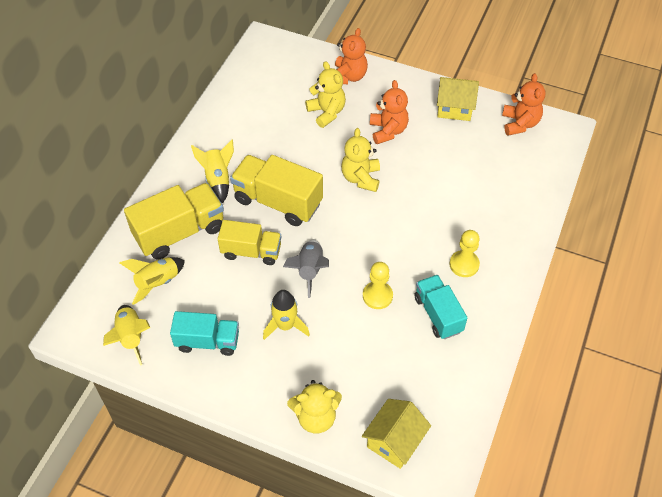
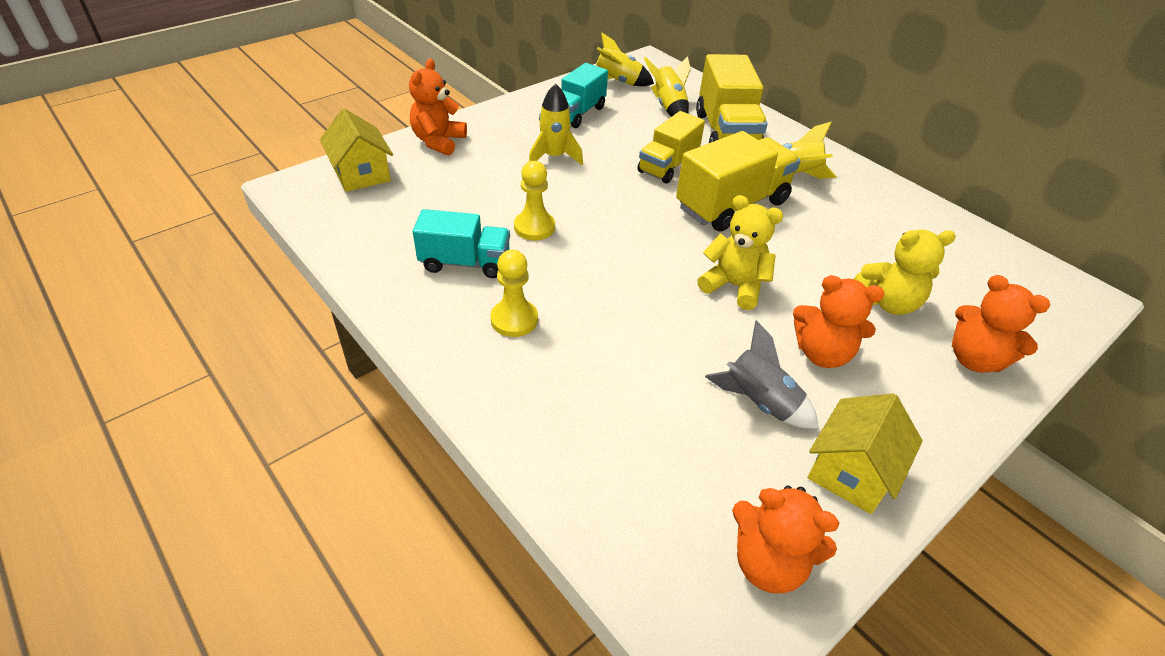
camera: 115 degrees right, 10 degrees down
(309, 270) = (611, 194): grey rocket -> grey rocket (759, 402)
(316, 417) = (438, 142): yellow teddy bear -> orange teddy bear

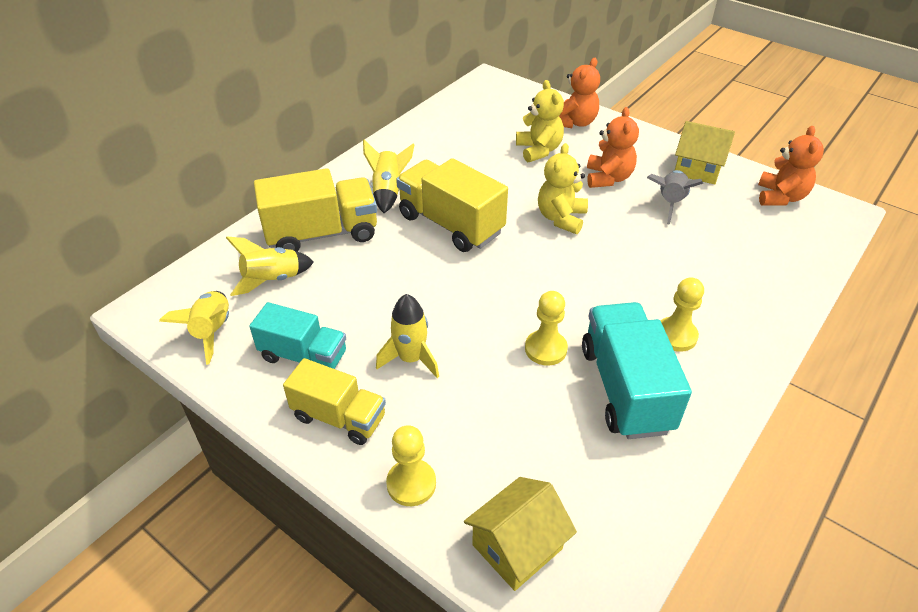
camera: 100 degrees left, 0 degrees up
(438, 142) = (411, 484): orange teddy bear -> yellow pawn
(465, 262) = (625, 388): turquoise truck -> turquoise truck, size x1.52
(668, 166) = (399, 268): yellow truck -> yellow truck (339, 417)

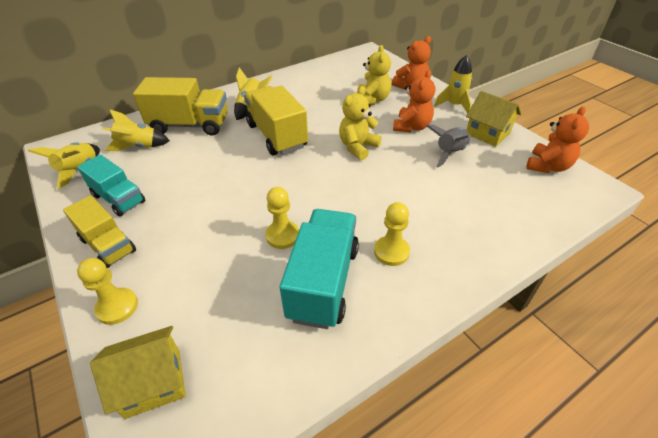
camera: 20 degrees right, 0 degrees up
(411, 359) = (184, 218): yellow rocket -> yellow rocket (454, 105)

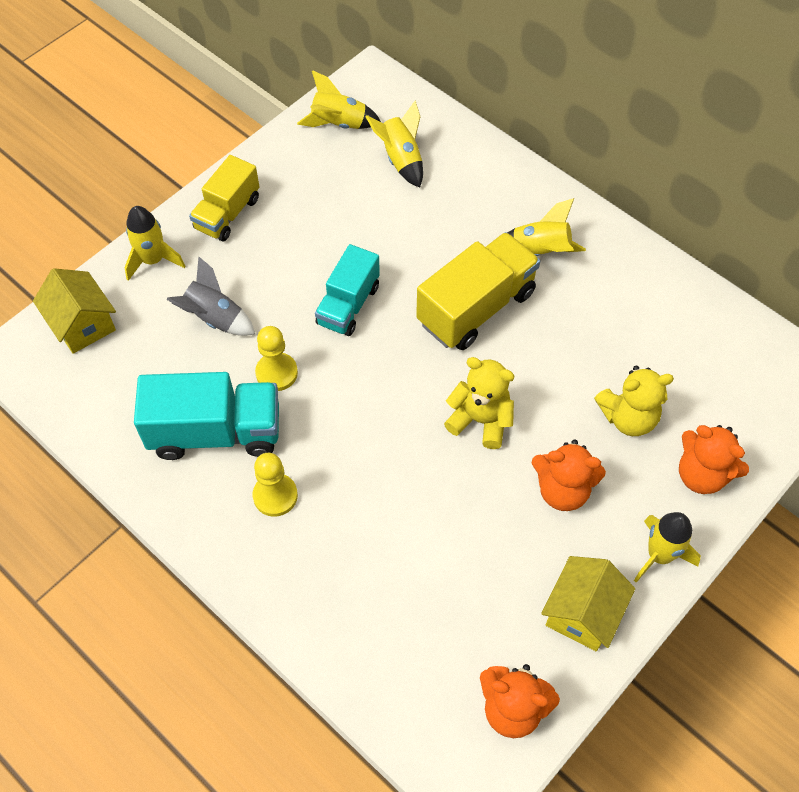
camera: 75 degrees right, 15 degrees up
(117, 307) = (153, 260): yellow pawn -> yellow rocket
(119, 198) = (299, 187): turquoise truck -> turquoise truck (348, 305)
(190, 125) = (467, 194): yellow truck -> none
(450, 153) = (505, 554): grey rocket -> grey rocket (214, 318)

